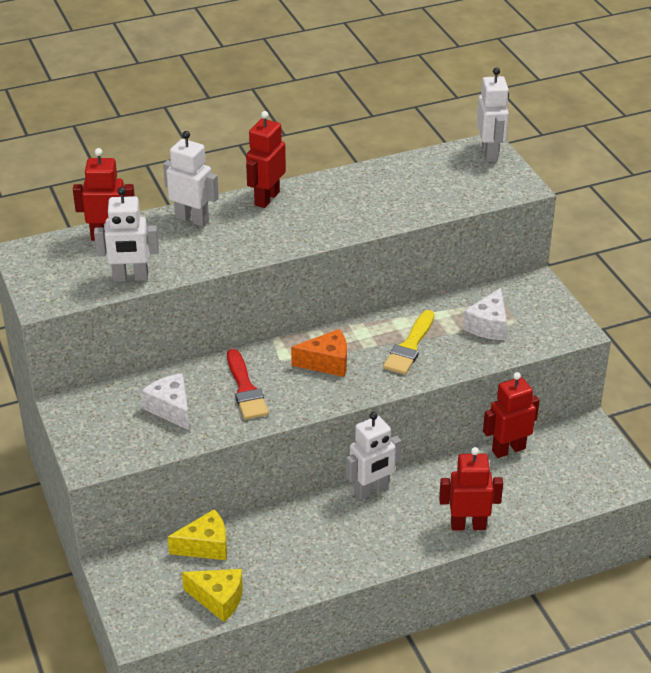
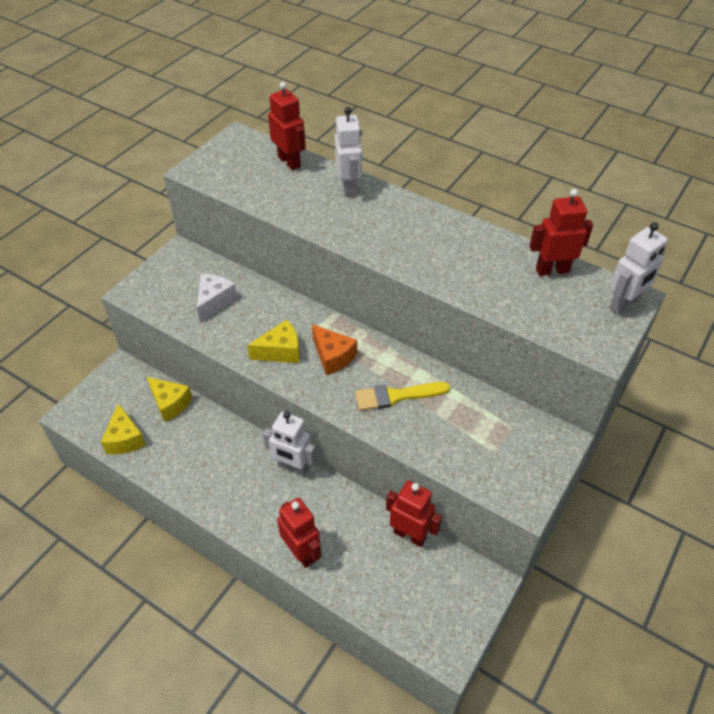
camera: 55 degrees right, 10 degrees up
(130, 277) = (254, 194): white robot -> none
(245, 389) = (266, 328): red brush -> none
(266, 198) = (413, 210): red robot -> red robot (552, 270)
(286, 392) = (280, 351): none -> yellow cheese
(488, 326) = (470, 434): white cheese -> none

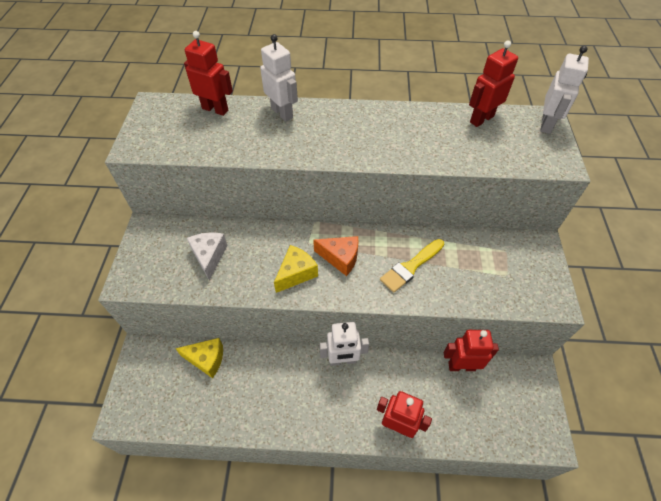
camera: 30 degrees left, 5 degrees up
(125, 439) = (187, 412): yellow cheese -> none

